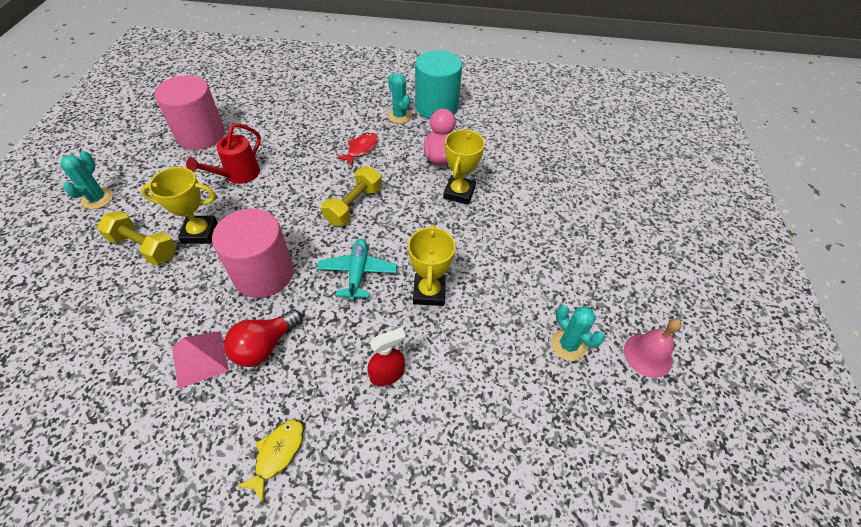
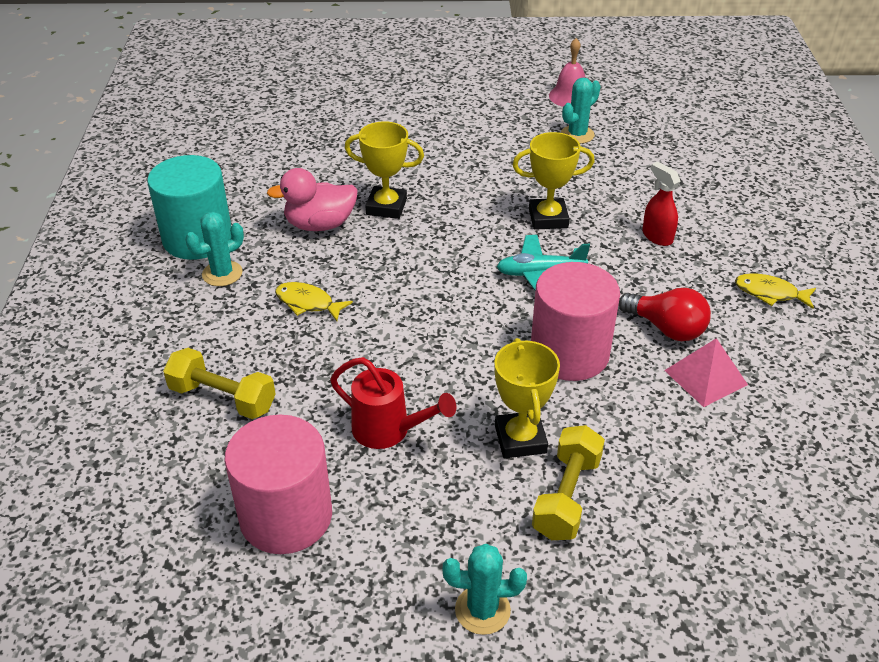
camera: 95 degrees left, 10 degrees down
(354, 205) = (429, 293): yellow dumbbell -> yellow dumbbell (223, 398)
(361, 149) = (308, 303): red fish -> yellow fish

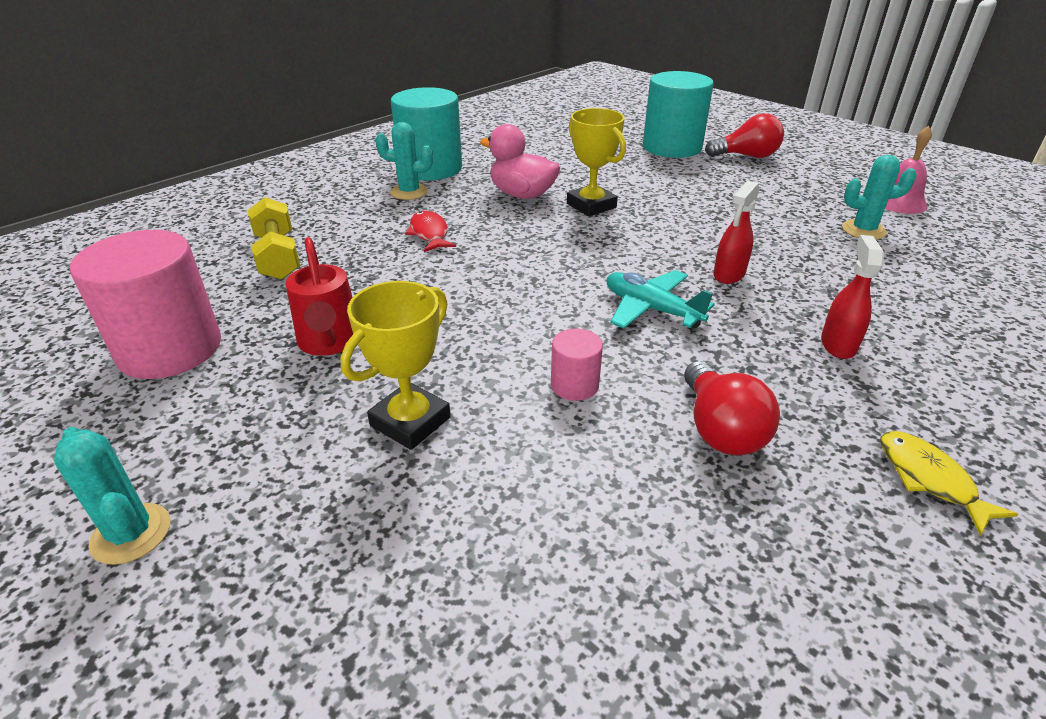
camera: 45 degrees right, 5 degrees down
(308, 303) = (429, 233): yellow fish -> red fish
(362, 112) = (672, 147): none -> turquoise cylinder
(428, 96) = (746, 156): none -> red light bulb
(548, 218) = (729, 274): yellow trophy -> red spray bottle
(566, 496) = (362, 502): yellow dumbbell -> none
(569, 353) = (574, 385): pink cylinder -> pink cylinder, size x0.46
(705, 377) = (697, 507): pink pyramid -> none

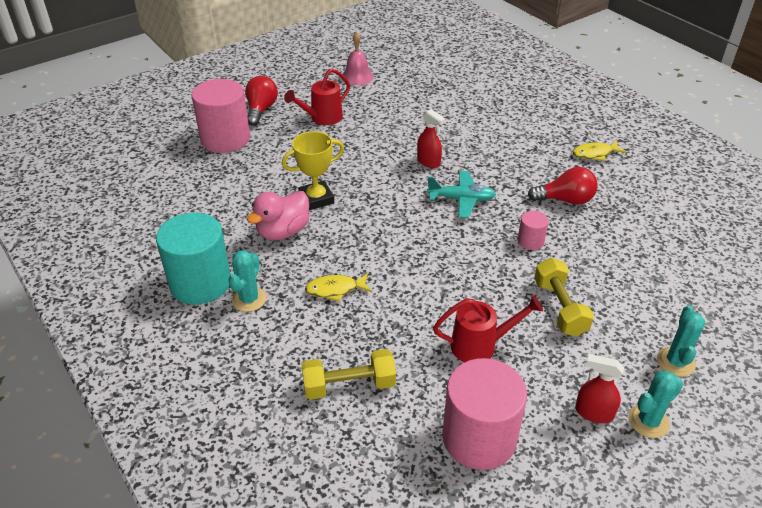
camera: 80 degrees left, 5 degrees up
(410, 422) = (560, 308): yellow trophy -> yellow dumbbell
(429, 233) = (335, 290): red fish -> yellow fish
(651, 309) = (461, 199): turquoise plane -> turquoise plane turned 135 degrees counterclockwise
(672, 147) = (225, 139): turquoise cylinder -> pink cylinder
(766, 191) = (322, 118): none -> red watering can
(838, 344) = (502, 146): red spray bottle -> red spray bottle (593, 413)
(863, 230) = (389, 100): turquoise cactus -> turquoise cactus (675, 362)

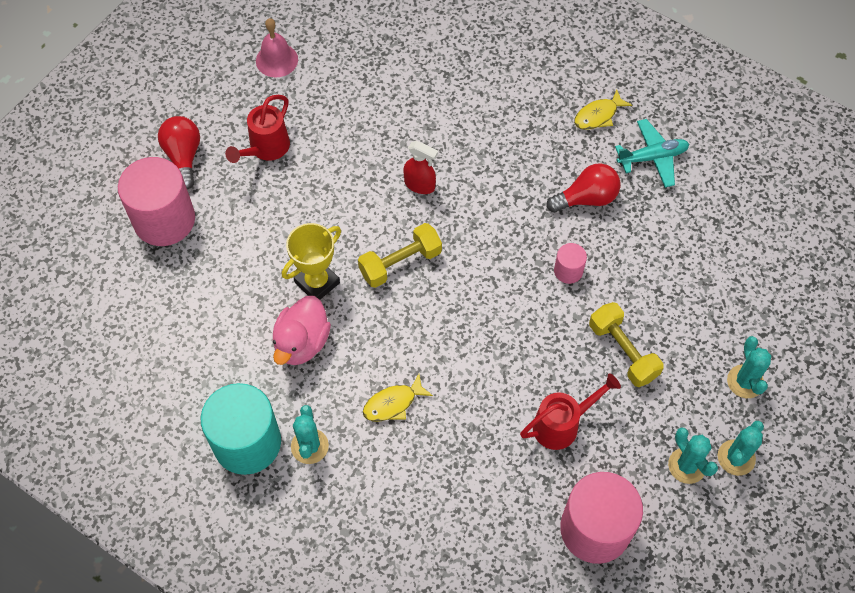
camera: 20 degrees left, 20 degrees up
(349, 385) = (456, 514): yellow dumbbell -> yellow dumbbell (400, 263)
(461, 199) = (476, 232): turquoise plane -> turquoise plane (652, 157)
(593, 413) = (687, 465): red spray bottle -> turquoise cactus

